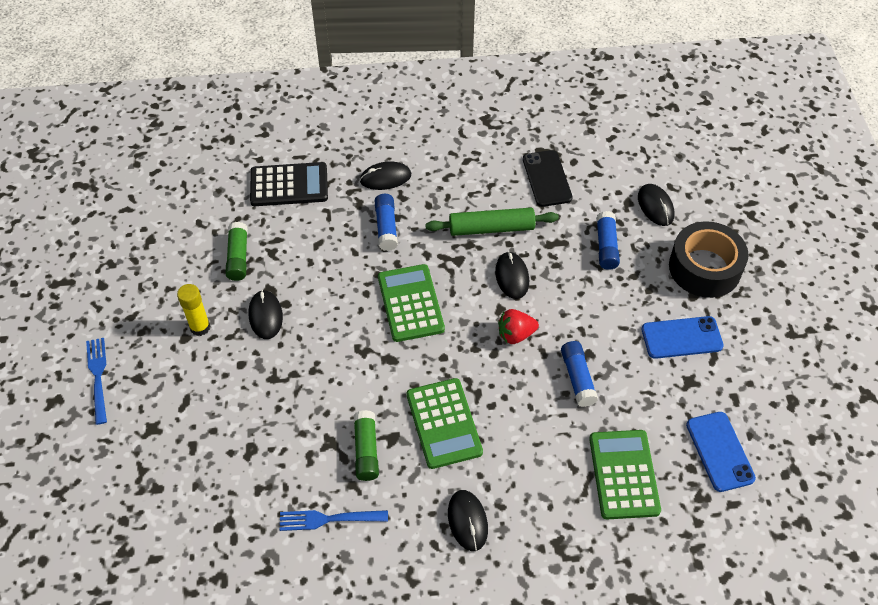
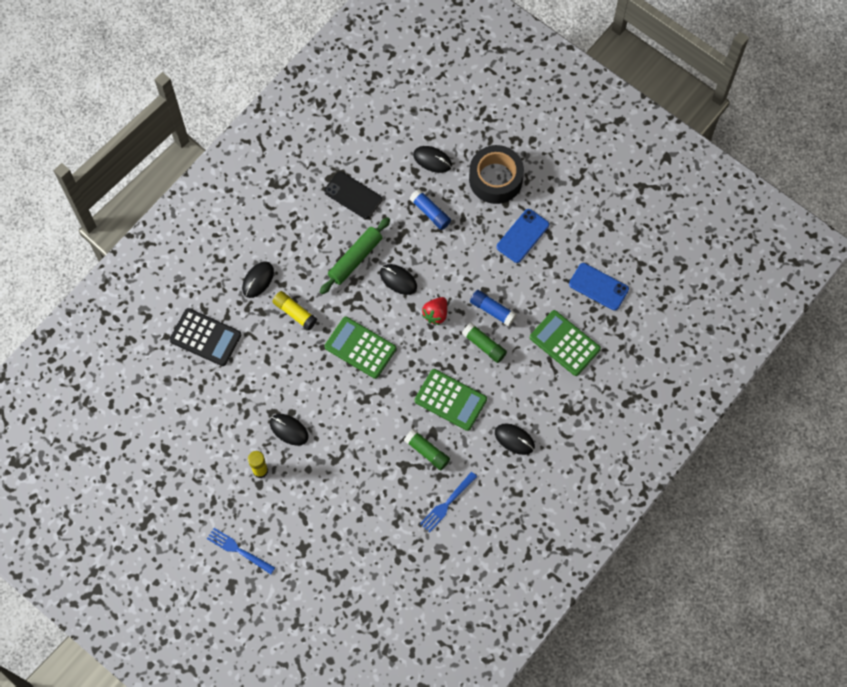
camera: 45 degrees left, 15 degrees up
(238, 257) = (230, 410): green glue stick -> green glue stick (484, 345)
(289, 185) = (205, 337): black calculator -> black calculator turned 75 degrees clockwise
(386, 227) = (295, 312): blue glue stick -> yellow glue stick

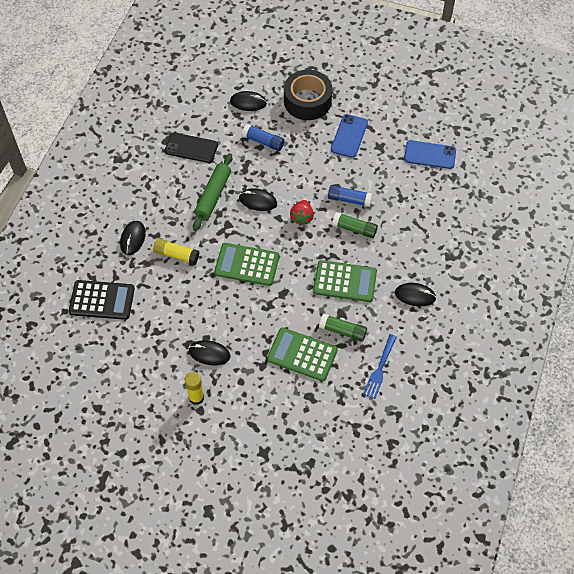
camera: 20 degrees left, 10 degrees down
(238, 550) = (203, 476): blue fork -> none
(564, 343) = (422, 206): green calculator -> green calculator (302, 354)

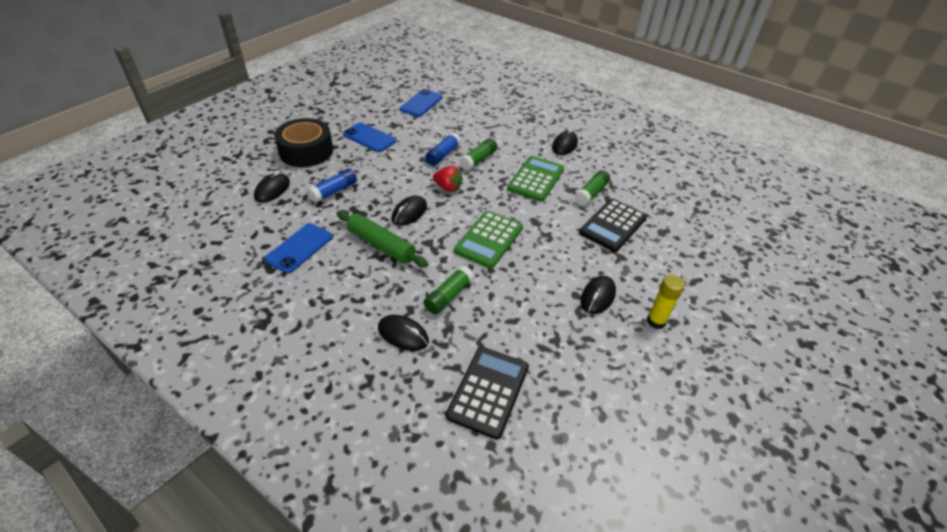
camera: 75 degrees left, 15 degrees down
(176, 254) = (448, 295): yellow glue stick -> green glue stick
(191, 148) = (299, 248): black phone -> blue phone
(302, 354) = (613, 225): green calculator -> black calculator
(380, 368) = (637, 181): blue fork -> none

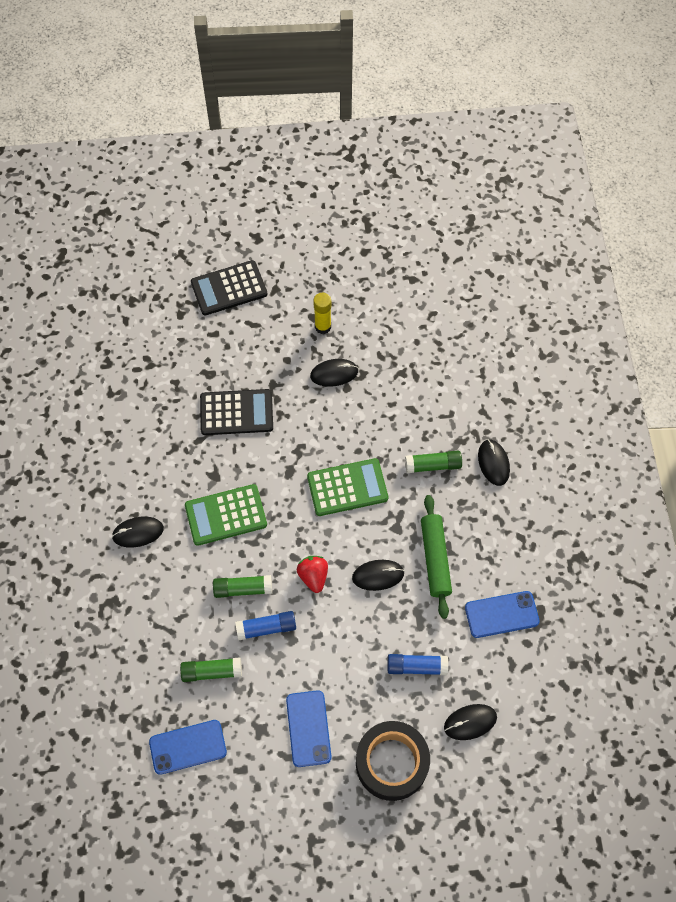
camera: 130 degrees left, 20 degrees up
(488, 391) = (479, 381): black calculator -> black calculator (229, 288)
(591, 193) = (204, 456): green glue stick -> green glue stick (212, 671)

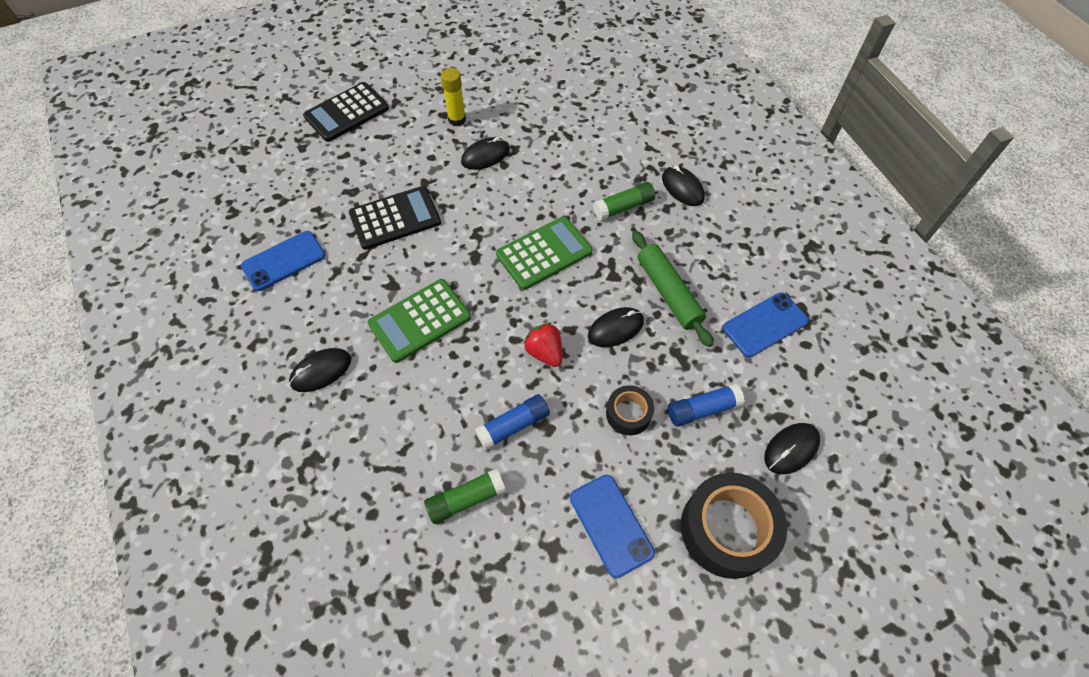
camera: 20 degrees left, 5 degrees down
(188, 747) = (469, 605): blue phone -> blue phone (284, 261)
(243, 589) = (469, 392): green glue stick -> none
(357, 649) = (628, 414): none -> black tape

